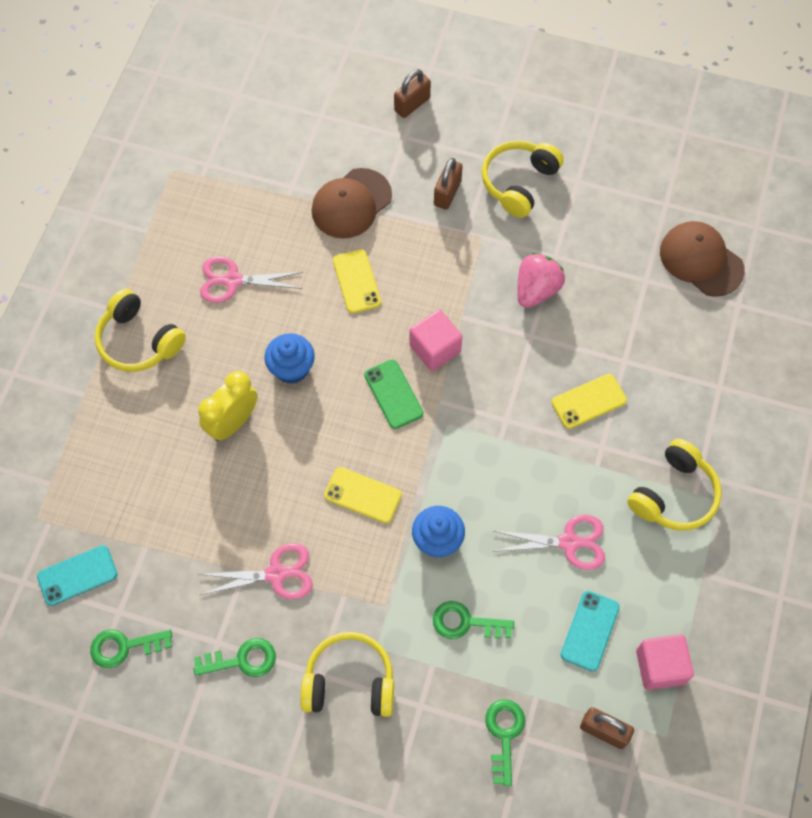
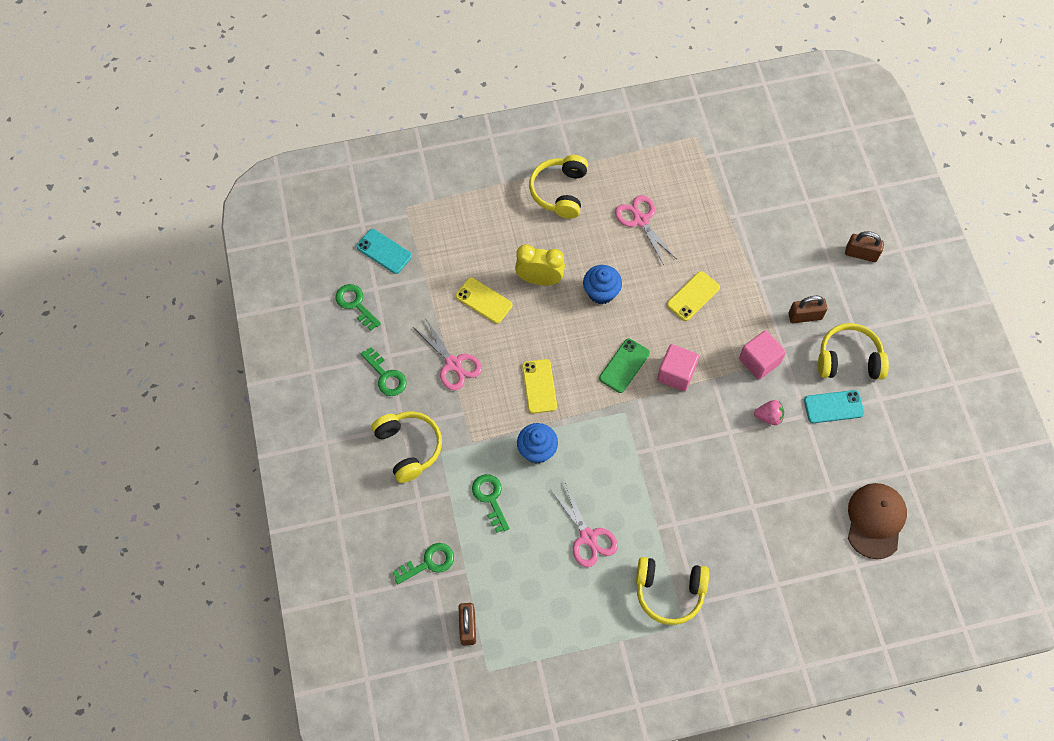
camera: 60 degrees right, 0 degrees up
(351, 204) = (751, 259): brown cap -> none
(536, 290) = (768, 416): pink strawberry -> pink strawberry, size x0.63
(588, 401) = (704, 497): yellow phone -> yellow phone (484, 300)
(590, 631) = (532, 583): turquoise phone -> turquoise phone (833, 407)
(660, 666) = (535, 643): pink cube -> pink cube (759, 361)

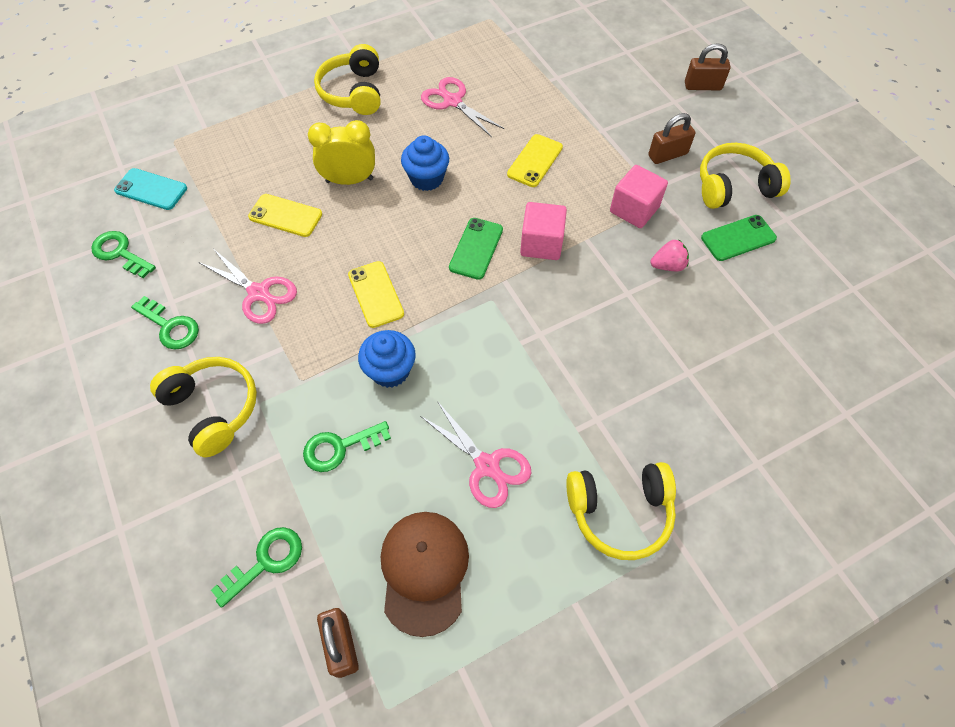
camera: 15 degrees left, 5 degrees down
(490, 498) = (339, 447): green key -> green key turned 75 degrees counterclockwise
(833, 407) = (738, 238): turquoise phone -> green phone
(875, 520) = (844, 353): brown cap -> brown cap (424, 571)

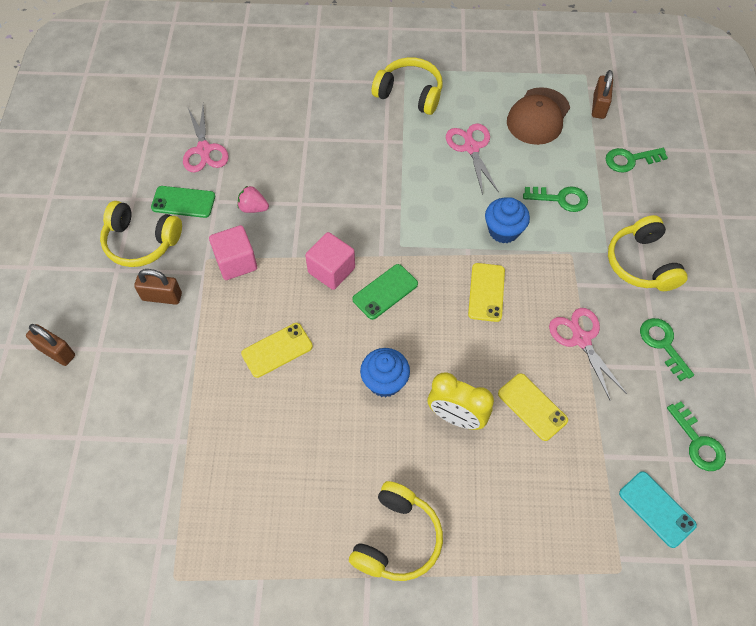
camera: 150 degrees left, 0 degrees up
(452, 101) = (302, 465): pink scissors -> pink scissors (204, 150)

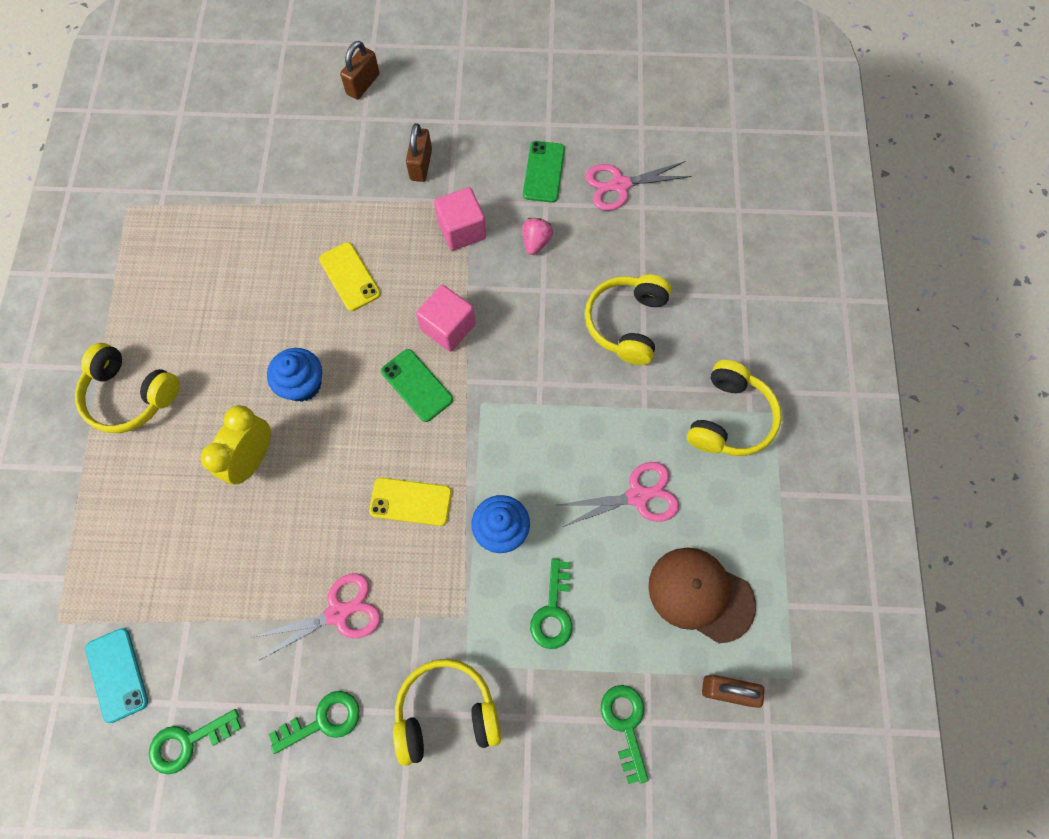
camera: 90 degrees right, 10 degrees up
(141, 242) = (490, 138): yellow headphones -> yellow headphones (626, 323)
(532, 407) = (256, 544): yellow phone -> none
(657, 509) = (117, 674): turquoise phone -> turquoise phone turned 75 degrees counterclockwise

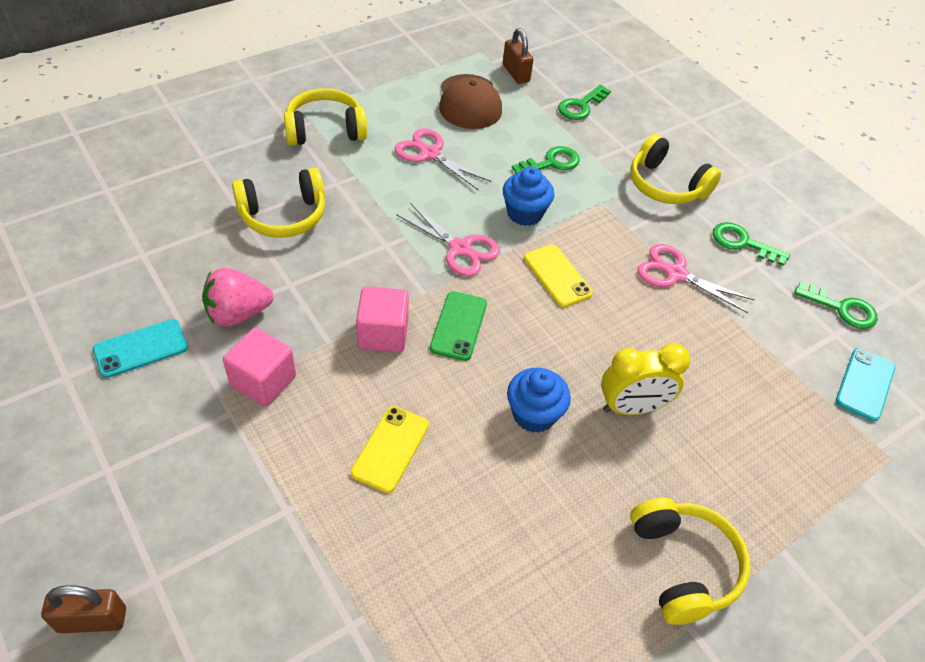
camera: 130 degrees left, 20 degrees down
(421, 165) = (196, 468): brown padlock -> none
(536, 242) = (238, 314): pink strawberry -> pink strawberry, size x1.59
(543, 172) = (141, 348): green phone -> turquoise phone
(620, 185) = (123, 280): pink scissors -> pink scissors (460, 248)

